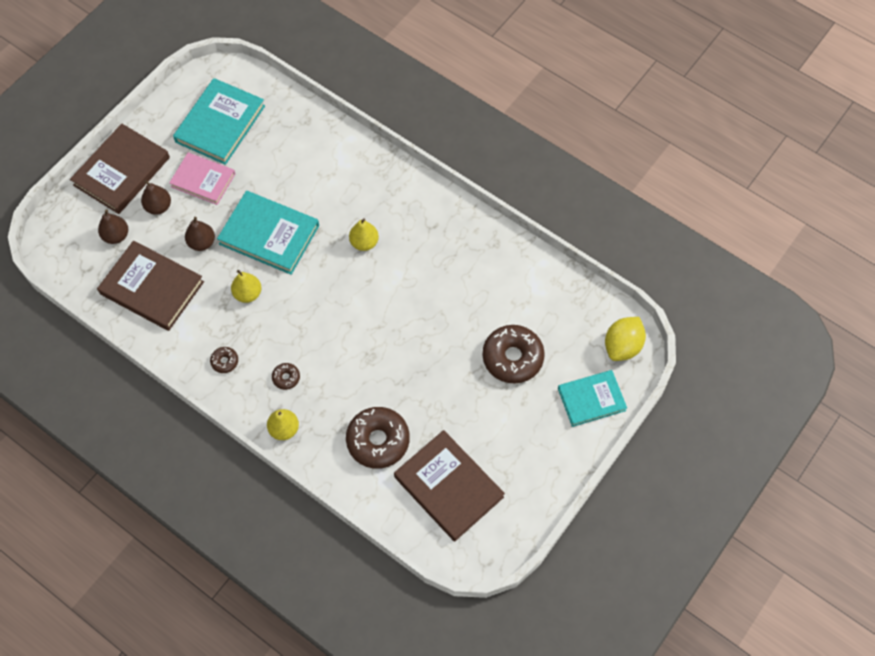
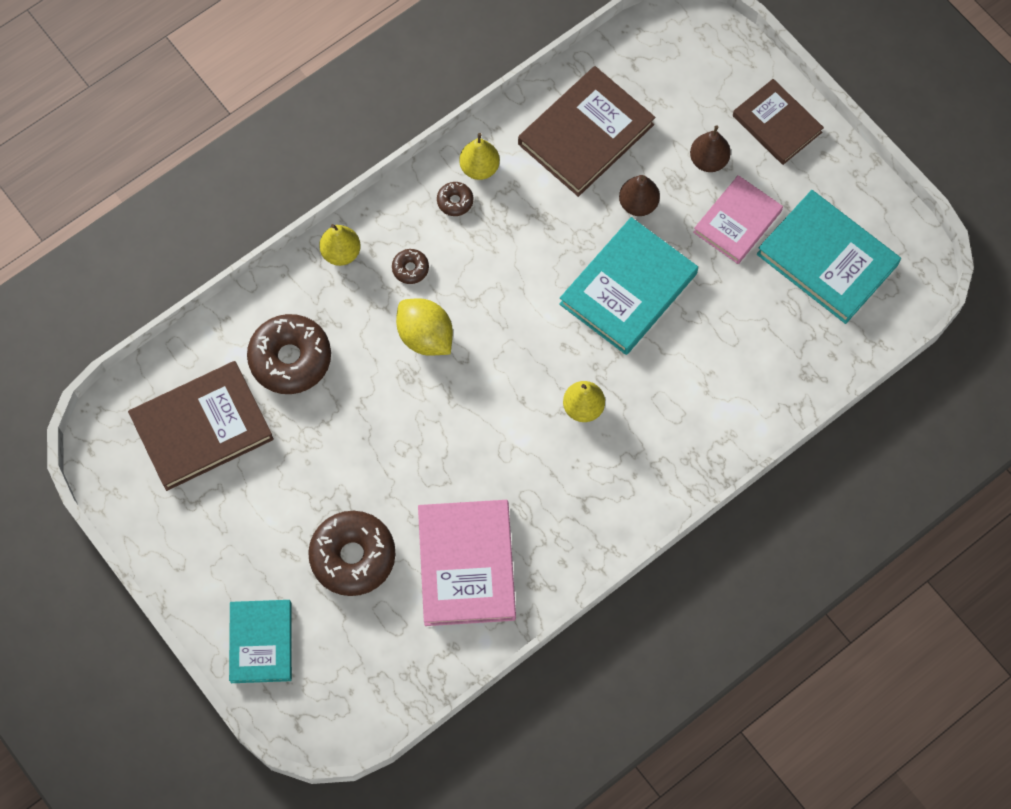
camera: 105 degrees right, 5 degrees up
(116, 236) = (676, 104): brown pear -> none
(121, 171) = (777, 124): brown book -> brown book, size x0.66
(248, 294) = (545, 246): yellow pear -> yellow pear (479, 168)
(495, 286) = (466, 564): none -> pink book
(622, 346) = (325, 710): yellow lemon -> yellow lemon (425, 336)

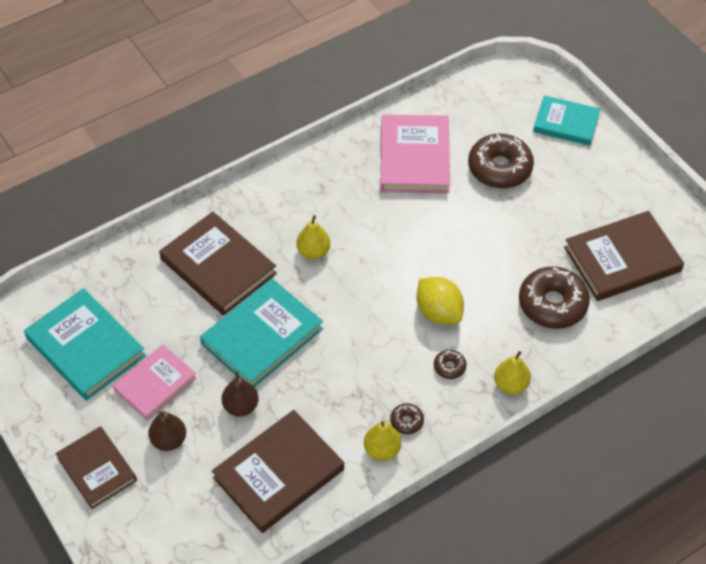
camera: 175 degrees left, 15 degrees down
(261, 642) = (566, 123): turquoise book -> turquoise book turned 75 degrees counterclockwise
(696, 377) = (218, 266): none -> brown book

